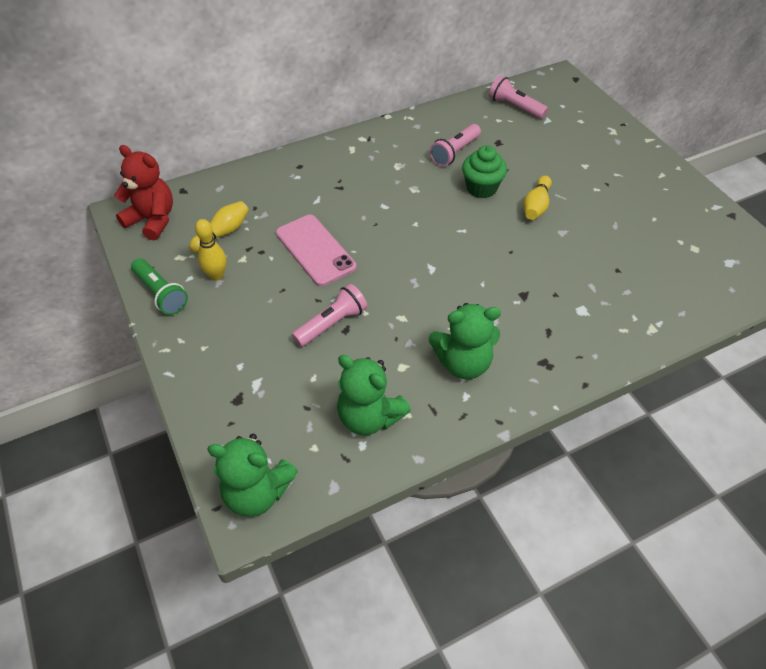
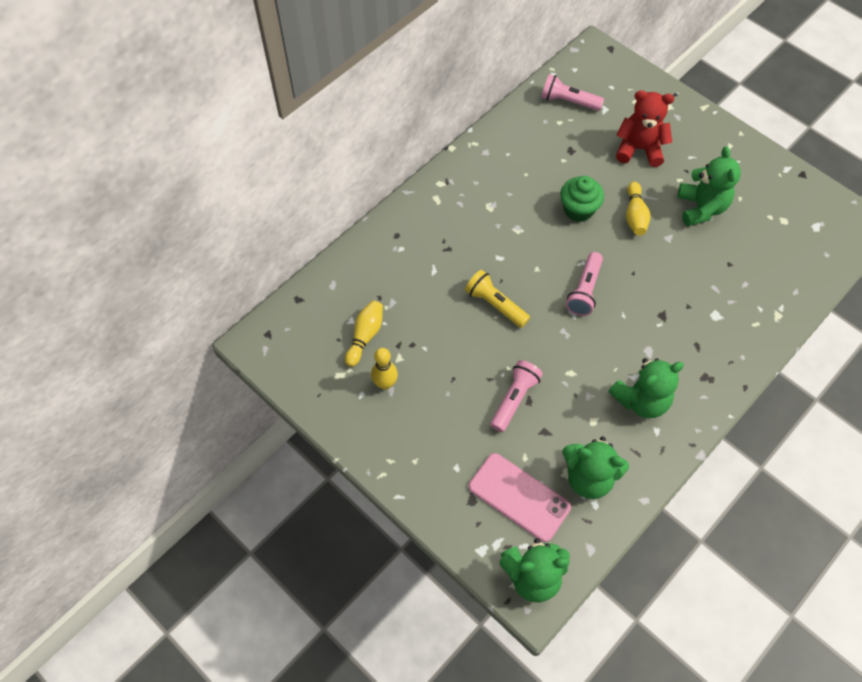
camera: 20 degrees left, 10 degrees up
(152, 220) = (289, 343): red teddy bear -> red teddy bear (639, 149)
(161, 294) = (344, 420): green flashlight -> none
(315, 250) = (461, 327): pink phone -> pink phone (519, 497)
(359, 241) = (495, 304): none -> yellow flashlight
(454, 152) = (536, 175): pink flashlight -> pink flashlight (584, 290)
(608, 216) = (701, 208): none -> green teddy bear

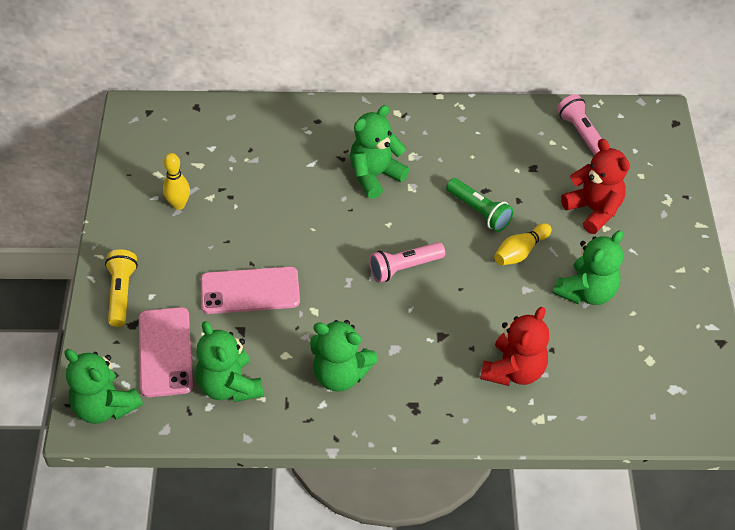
camera: 45 degrees right, 10 degrees down
(365, 336) = (207, 165): yellow bowling pin -> none
(485, 242) = (375, 176): none -> green teddy bear
(495, 304) = (324, 221): yellow flashlight -> yellow flashlight (121, 293)
(514, 399) = (250, 291): pink flashlight -> pink phone
(578, 210) = (479, 212): green cupcake -> green flashlight
(727, 298) = (513, 370): none -> red teddy bear

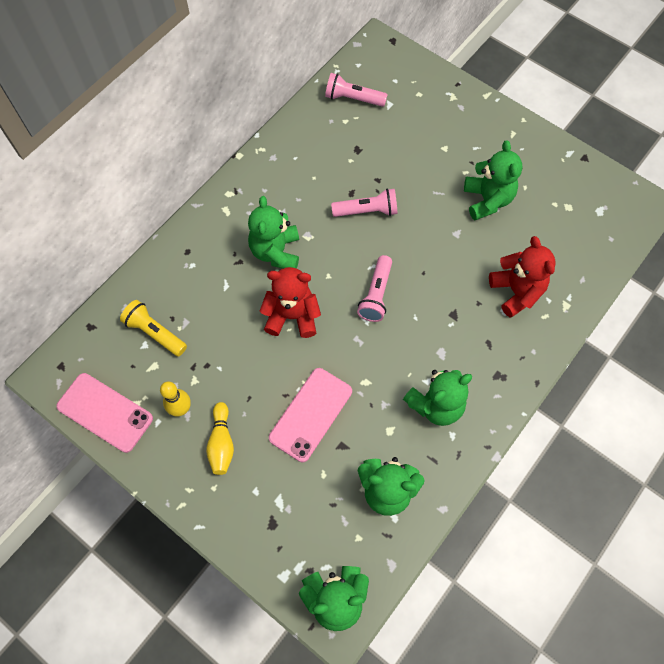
camera: 50 degrees left, 15 degrees up
(121, 293) = (234, 513): yellow flashlight -> yellow flashlight (155, 332)
(165, 352) = (319, 516): pink phone -> pink phone (105, 412)
(479, 212) = (367, 211): green flashlight -> pink flashlight
(520, 252) = (423, 213): yellow bowling pin -> yellow bowling pin (222, 443)
(593, 210) = (424, 143): red teddy bear -> red teddy bear (292, 316)

